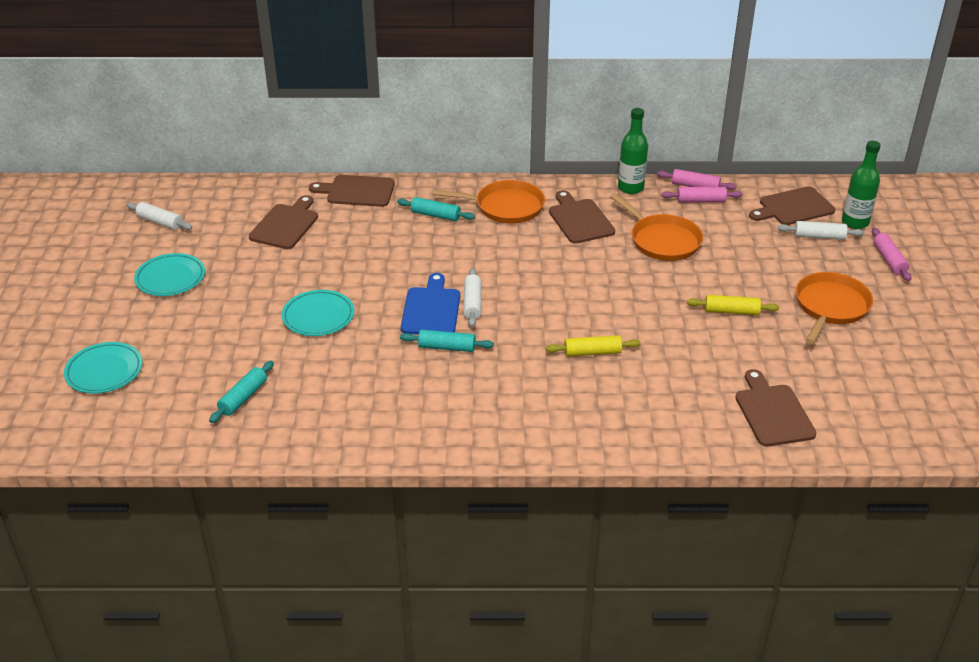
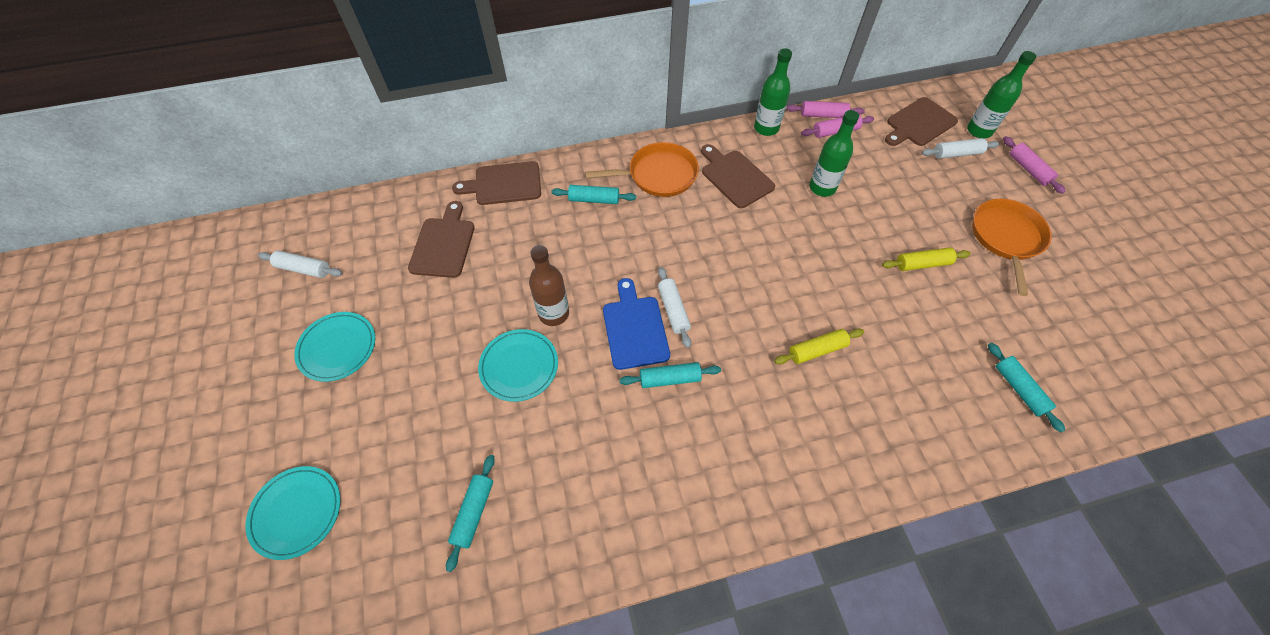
camera: 15 degrees left, 20 degrees up
(363, 287) = (553, 313): none -> brown bottle
(662, 241) = (822, 188): orange pan -> green bottle
(772, 412) = (1019, 389): brown cutting board -> turquoise rolling pin

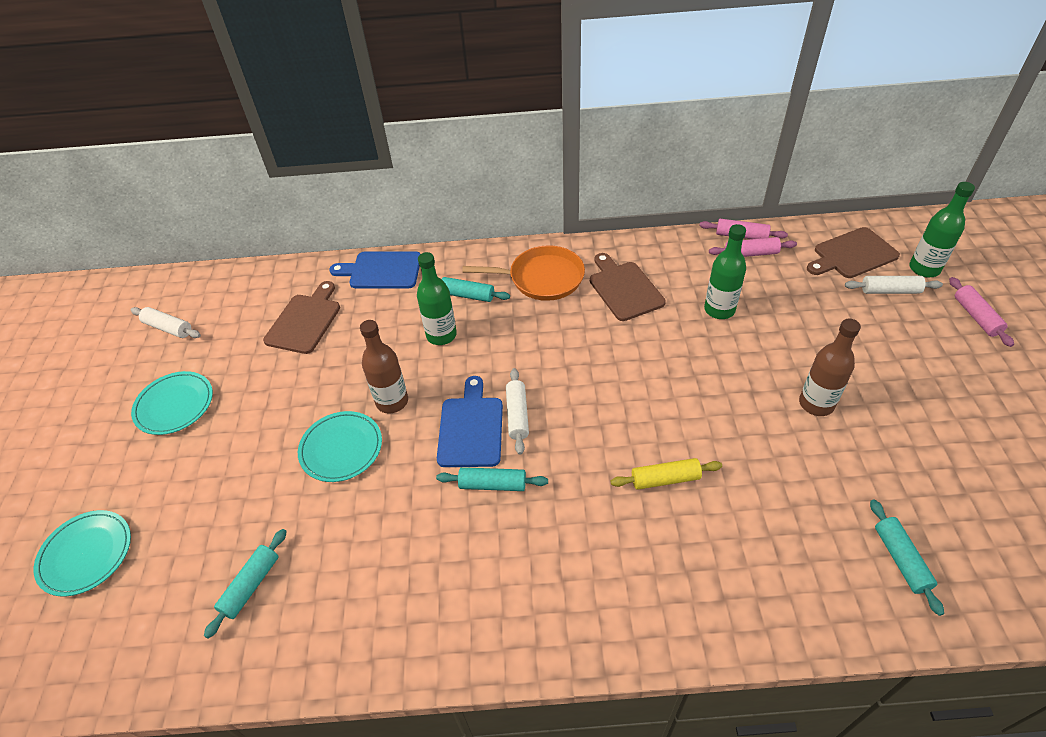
camera: 15 degrees right, 10 degrees down
(504, 184) = (381, 270): brown cutting board -> blue cutting board
(766, 128) = (673, 243): green bottle -> green bottle (441, 335)
(922, 264) = (816, 404): yellow rolling pin -> brown bottle
(1006, 238) = (928, 388): orange pan -> none

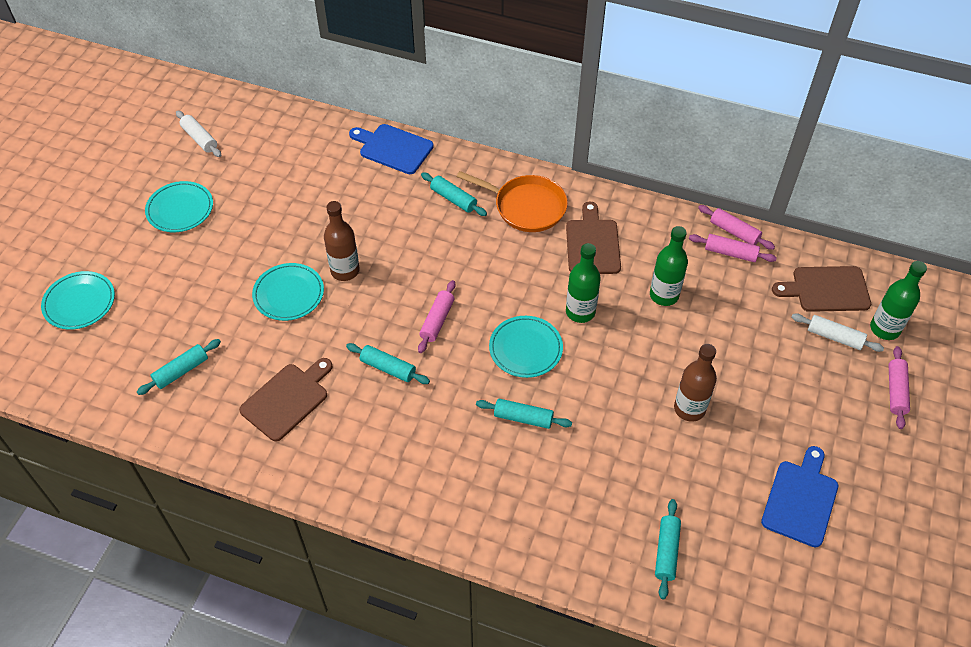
camera: 20 degrees right, 5 degrees up
(305, 321) = (309, 173): brown cutting board -> brown cutting board (287, 399)
(441, 335) = (413, 228): green bottle -> green bottle (580, 312)
(471, 428) = (395, 317): blue cutting board -> blue cutting board (801, 499)
(517, 415) = (437, 320): white rolling pin -> pink rolling pin
(623, 408) = (525, 349): none -> turquoise plate
(665, 479) = (523, 418): yellow rolling pin -> turquoise rolling pin

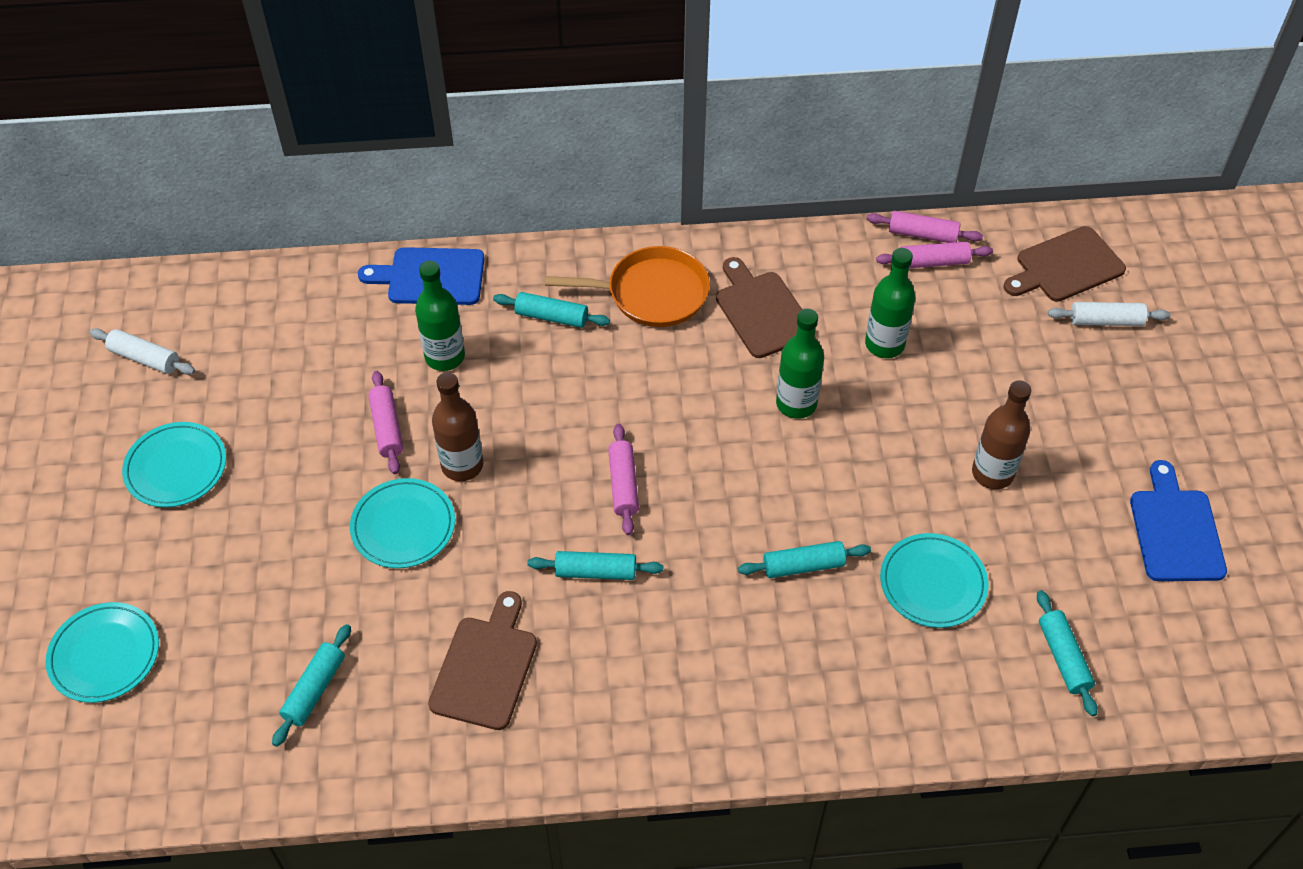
camera: 25 degrees left, 0 degrees up
(525, 349) = (756, 477): turquoise plate -> turquoise plate (933, 583)
(884, 329) = (1154, 290): green bottle -> green bottle (445, 357)
(896, 391) = (1206, 359): pink rolling pin -> pink rolling pin (387, 428)

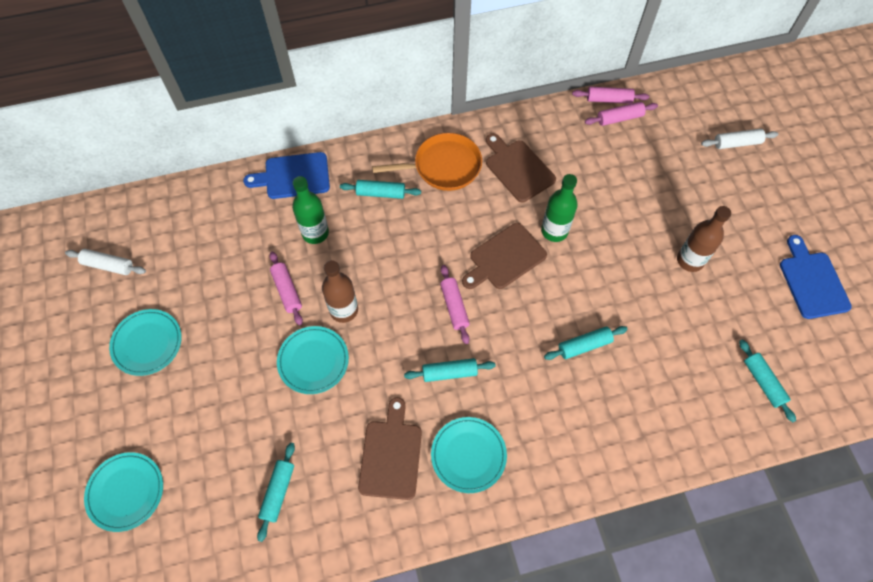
camera: 10 degrees left, 10 degrees up
(884, 344) = (601, 180): green bottle -> none
(933, 583) = (669, 344): turquoise plate -> turquoise plate (468, 455)
(1065, 266) = (703, 109): brown cutting board -> brown cutting board (505, 258)

